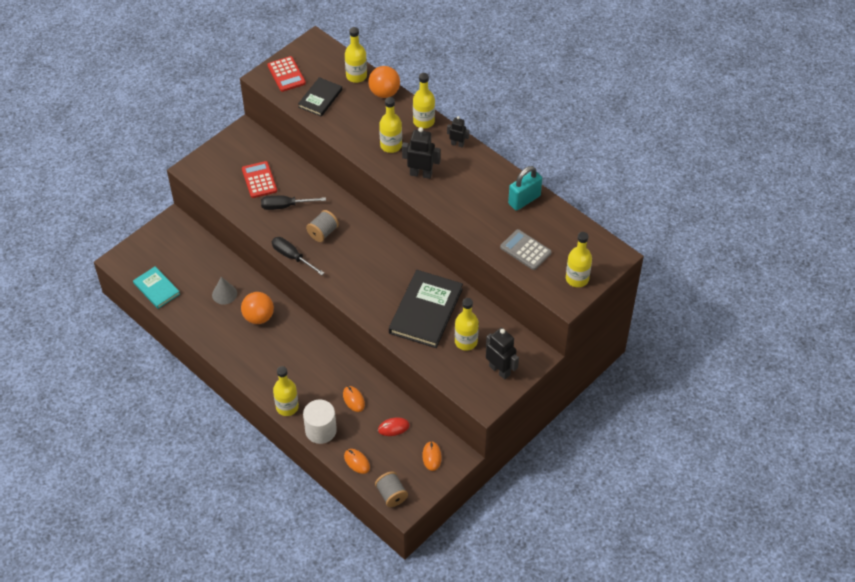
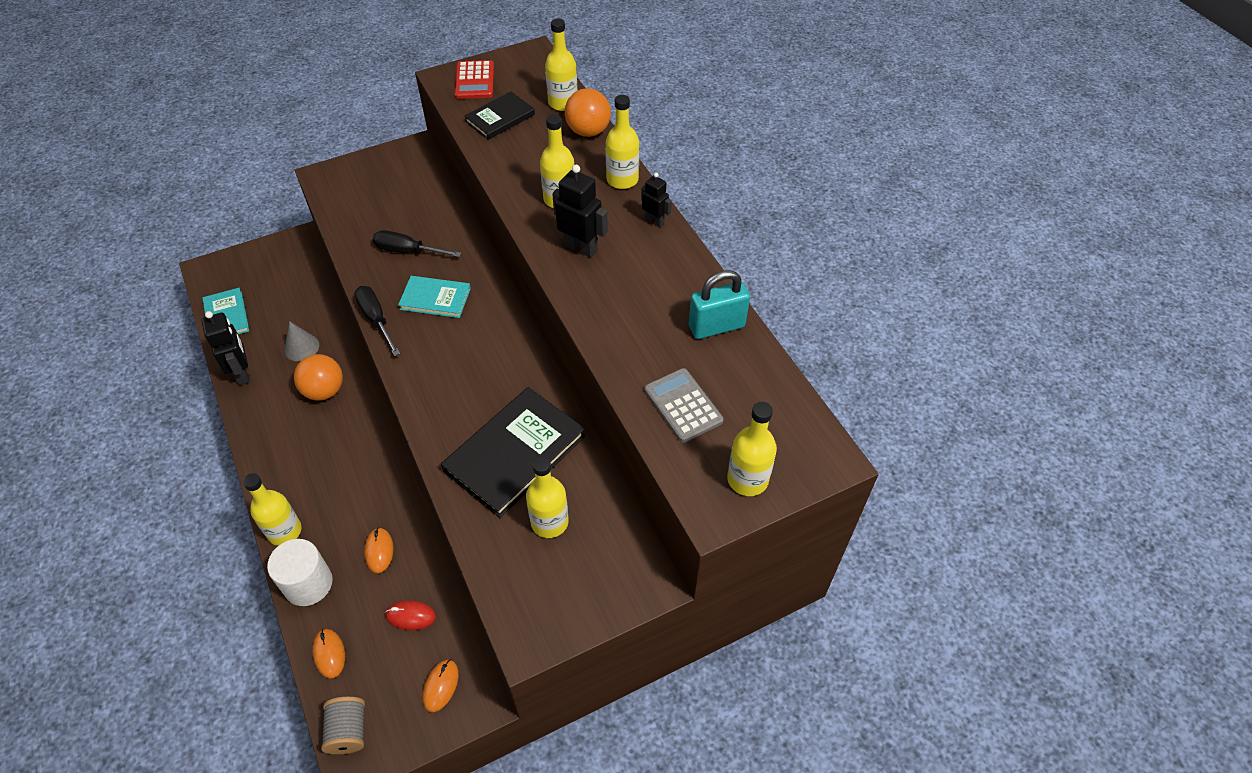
camera: 20 degrees right, 0 degrees up
(259, 180) = (395, 210): red calculator -> none
(323, 232) = (435, 299): grey spool -> turquoise book
(500, 370) = (579, 588): black robot -> black robot (242, 373)

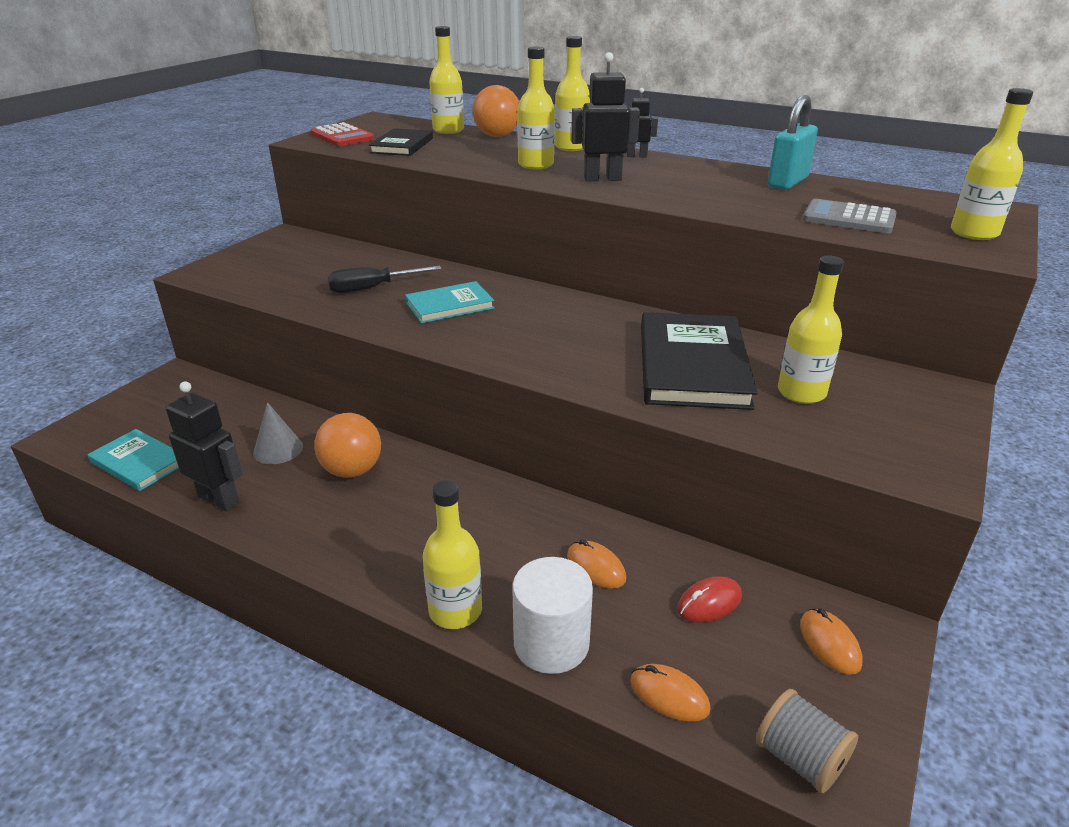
camera: 35 degrees left, 20 degrees down
(376, 319) = (404, 337): black screwdriver -> none

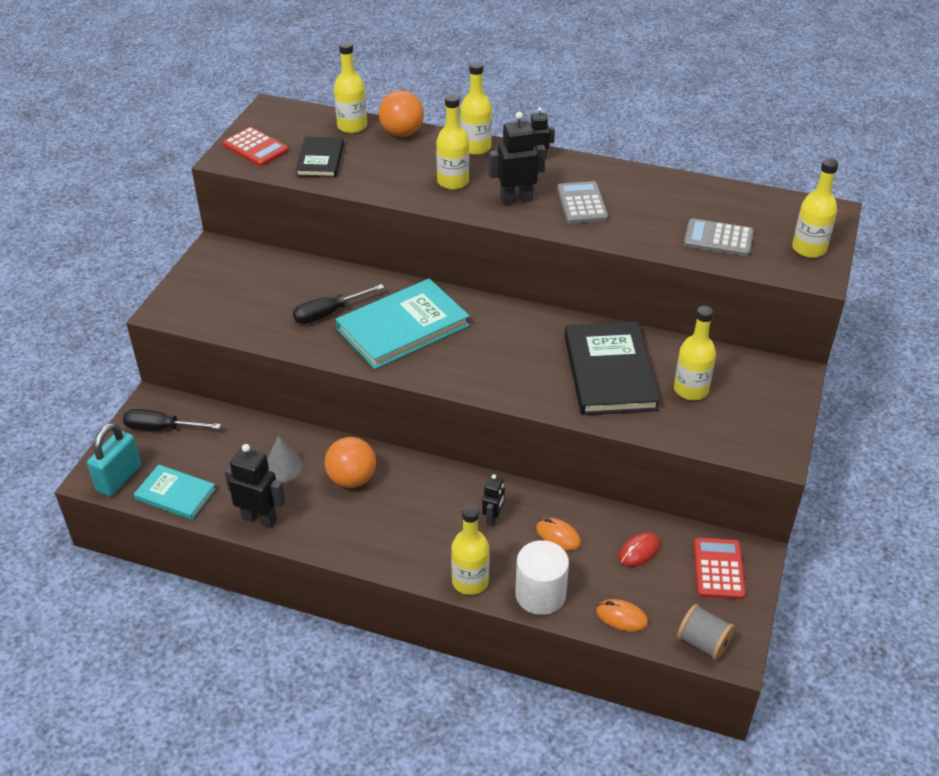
camera: 10 degrees left, 10 degrees up
(167, 399) = (161, 428): none -> black screwdriver
(449, 305) = (402, 327): turquoise book -> turquoise book, size x1.75
(513, 535) = (493, 518): none -> black robot
(679, 185) = (582, 204): none -> grey calculator
(787, 182) = (669, 189): turquoise padlock -> turquoise padlock (119, 478)
(829, 644) = (718, 569): orange mouse -> red calculator

